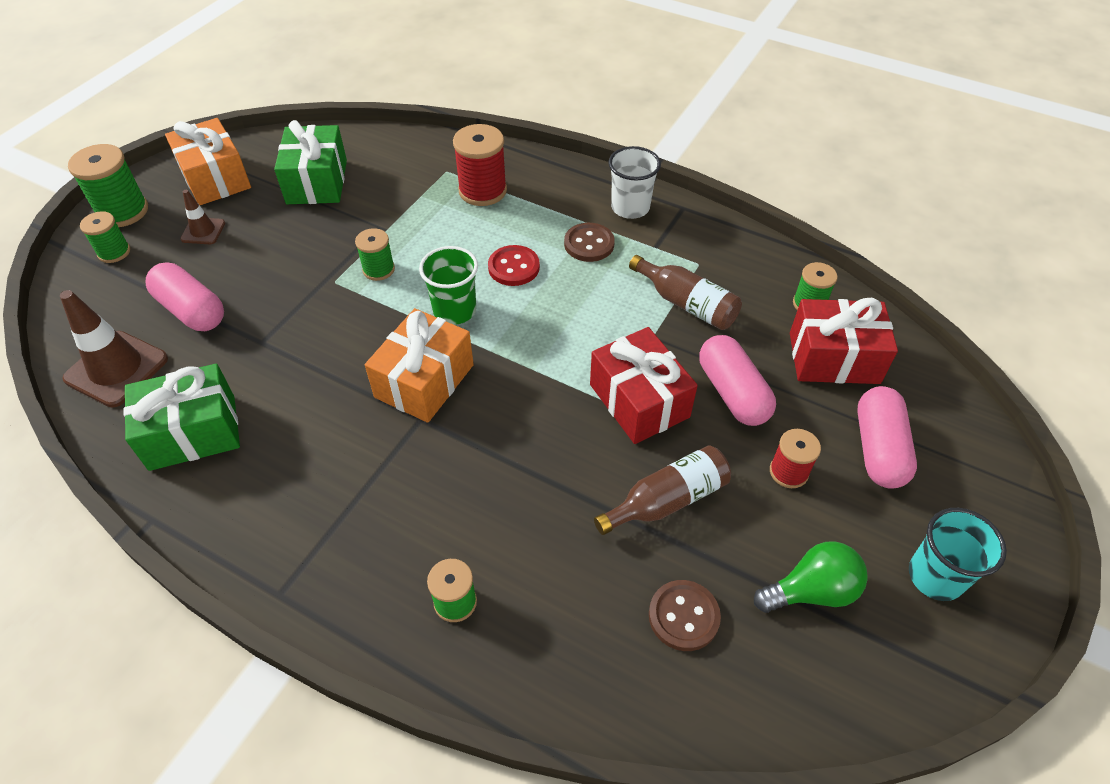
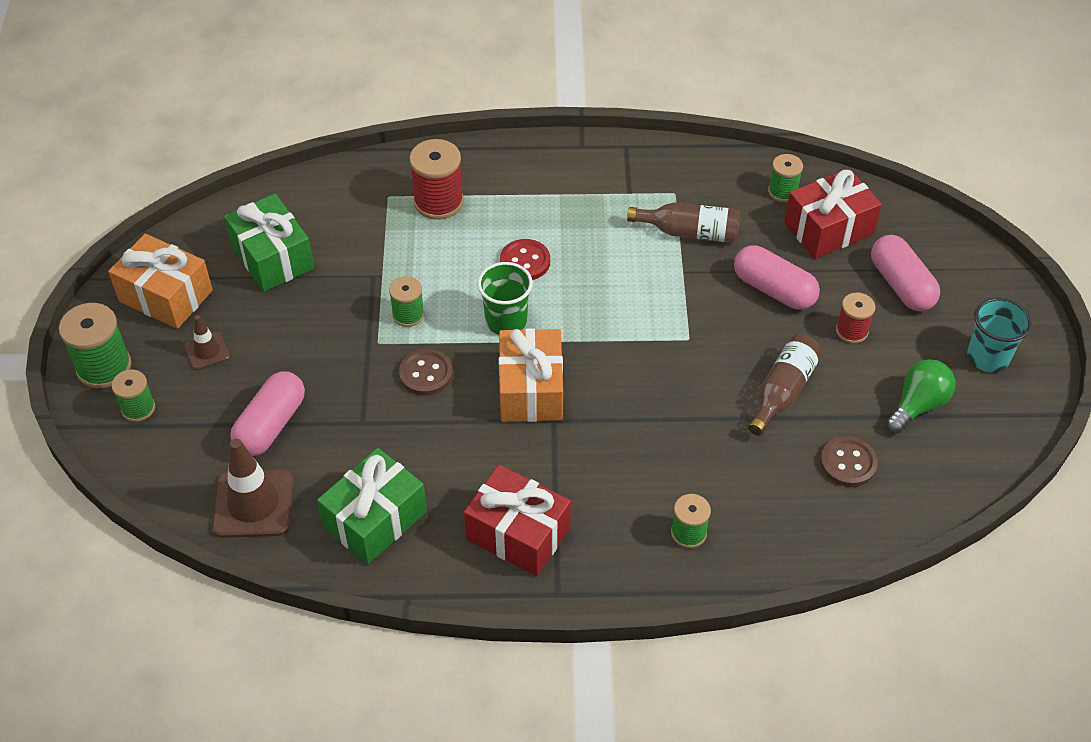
camera: 30 degrees left, 0 degrees up
(191, 310) = (271, 425): pink capsule -> pink capsule turned 75 degrees counterclockwise
(589, 244) = (572, 213): brown button -> brown button (426, 374)
(630, 208) = (581, 165): white cup -> none
(639, 401) = (710, 328): red gift -> red gift (518, 533)

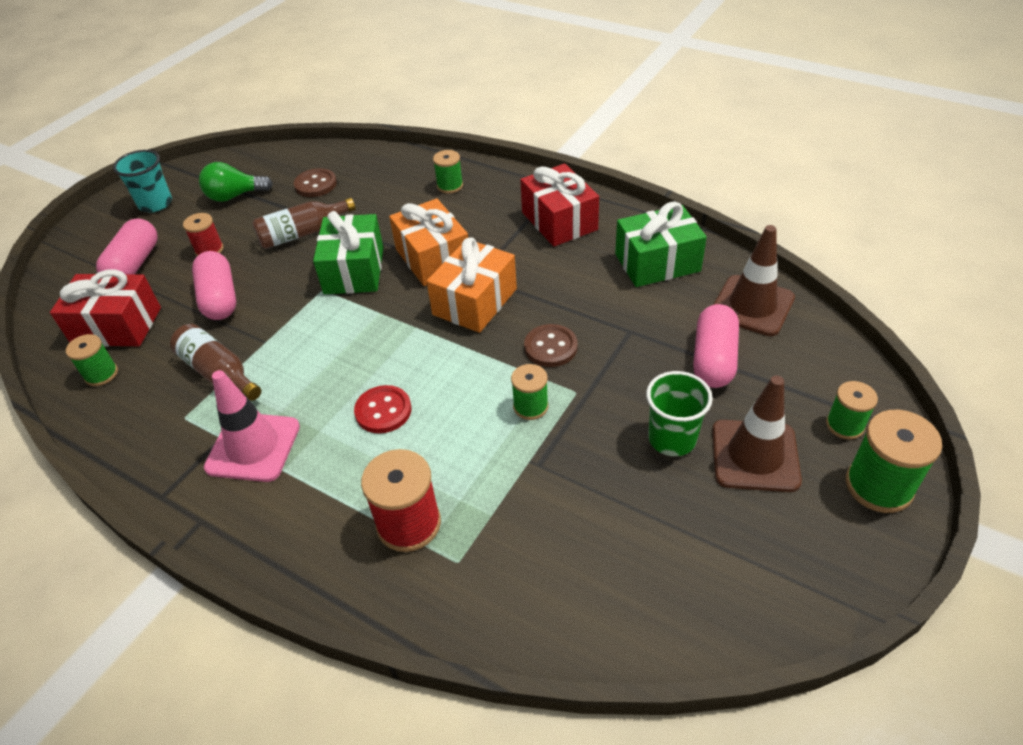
camera: 145 degrees left, 5 degrees down
(166, 296) = (787, 546): orange gift -> orange gift (433, 258)
(207, 351) = (755, 455): brown traffic cone -> brown traffic cone, size x1.85
(271, 425) = (713, 359): pink capsule -> pink capsule turned 45 degrees counterclockwise
(272, 257) = (638, 540): green gift -> green gift (354, 270)
(506, 321) = (448, 363): green cup -> green cup (672, 439)
(598, 198) = (253, 447): none -> pink traffic cone

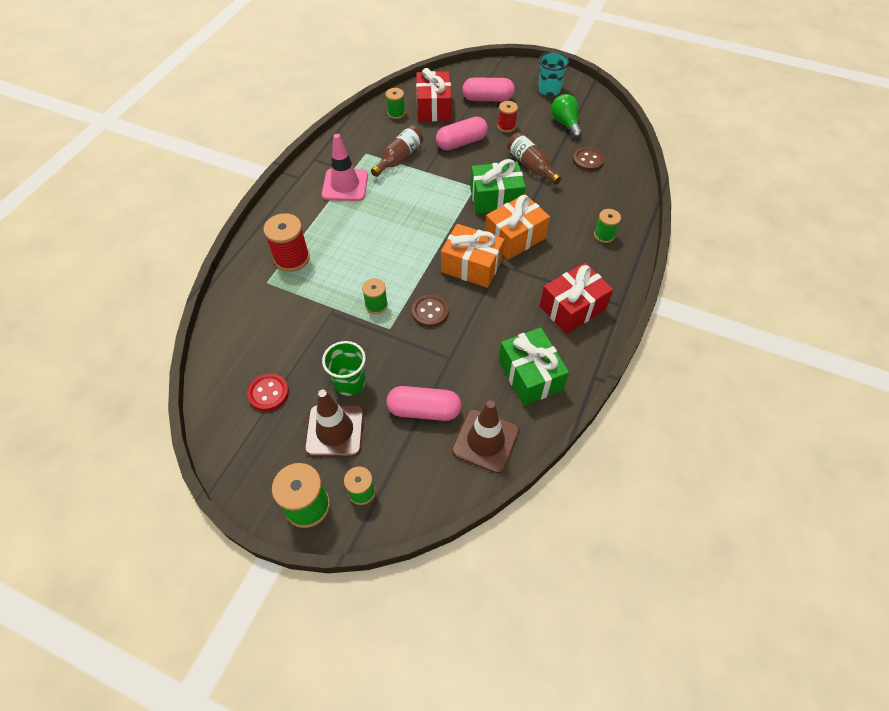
camera: 80 degrees right, 10 degrees up
(383, 411) = (371, 234): red button -> red button (268, 393)

